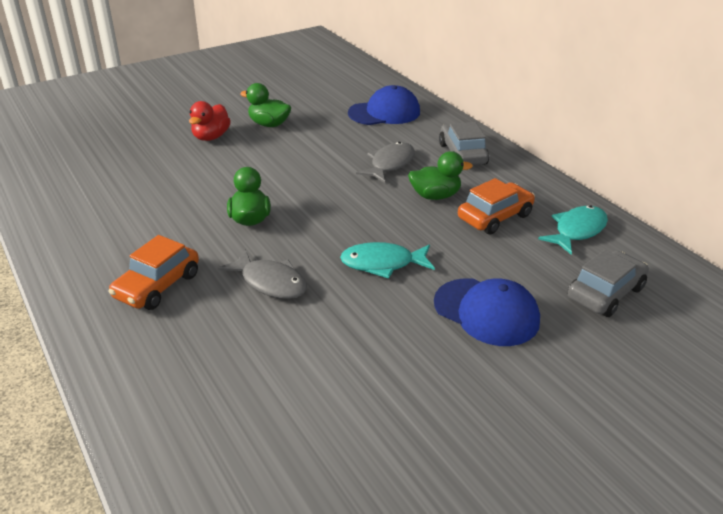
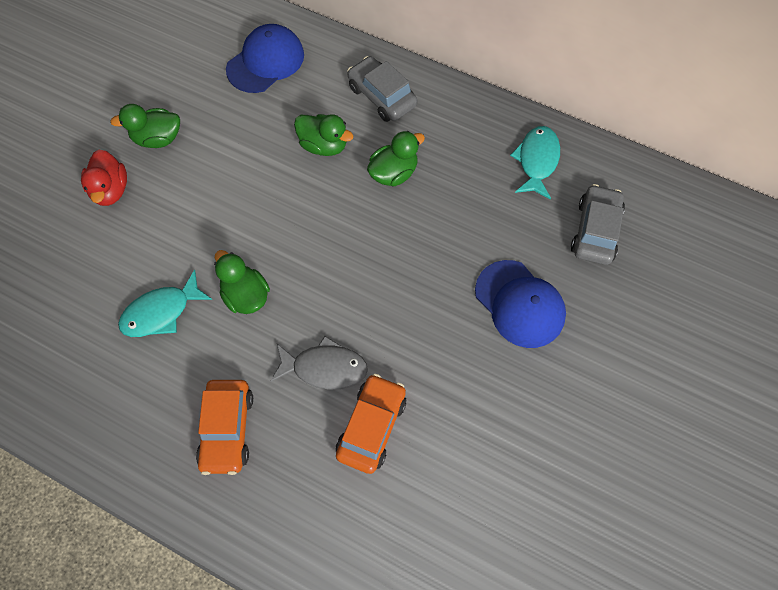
camera: 30 degrees left, 30 degrees up
(382, 263) = (404, 291): turquoise fish -> turquoise fish (161, 312)
(390, 164) = (324, 145): grey fish -> green duck
(486, 312) = (519, 304): blue cap -> blue cap turned 45 degrees clockwise
(495, 217) = (461, 177): orange car -> orange car (371, 426)

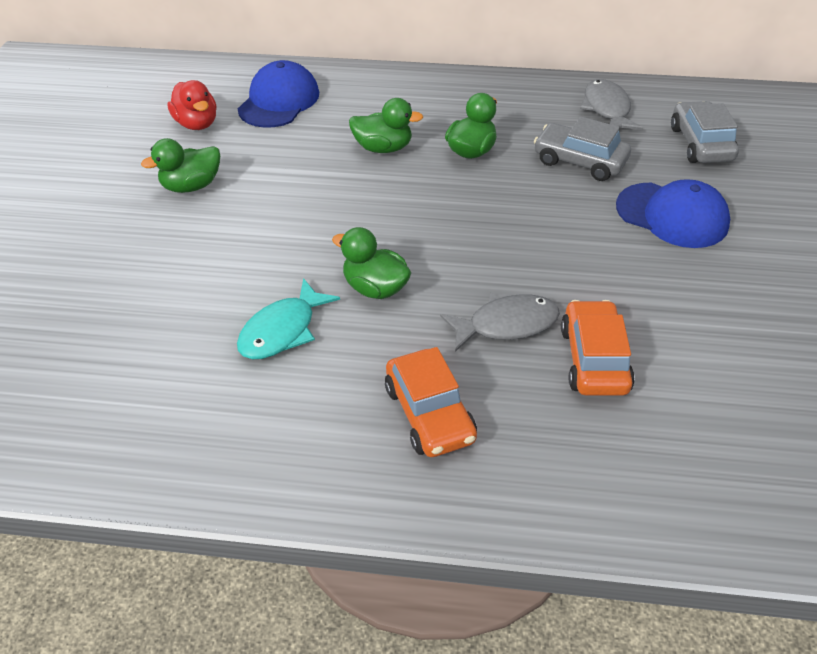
camera: 20 degrees left, 20 degrees down
(111, 190) = (158, 241): red duck -> red duck (197, 124)
(382, 96) = (419, 99): grey car -> grey car (580, 161)
(537, 161) = (607, 109): turquoise fish -> grey fish

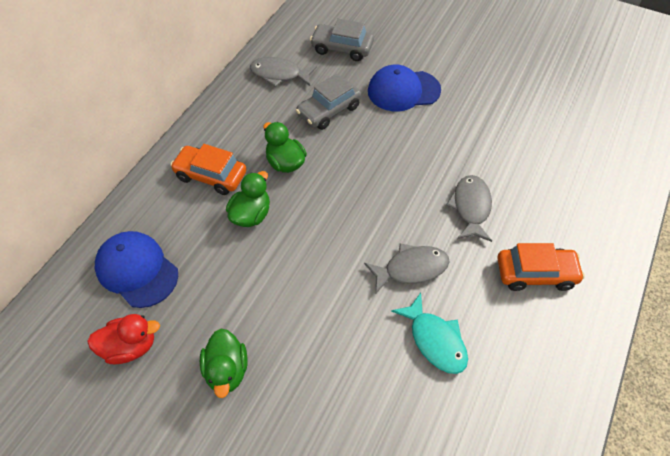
camera: 70 degrees left, 10 degrees up
(375, 288) = (411, 269): green duck -> grey fish
(594, 359) = (512, 176): orange car -> orange car (211, 175)
(672, 215) = (403, 91): blue cap -> blue cap turned 150 degrees counterclockwise

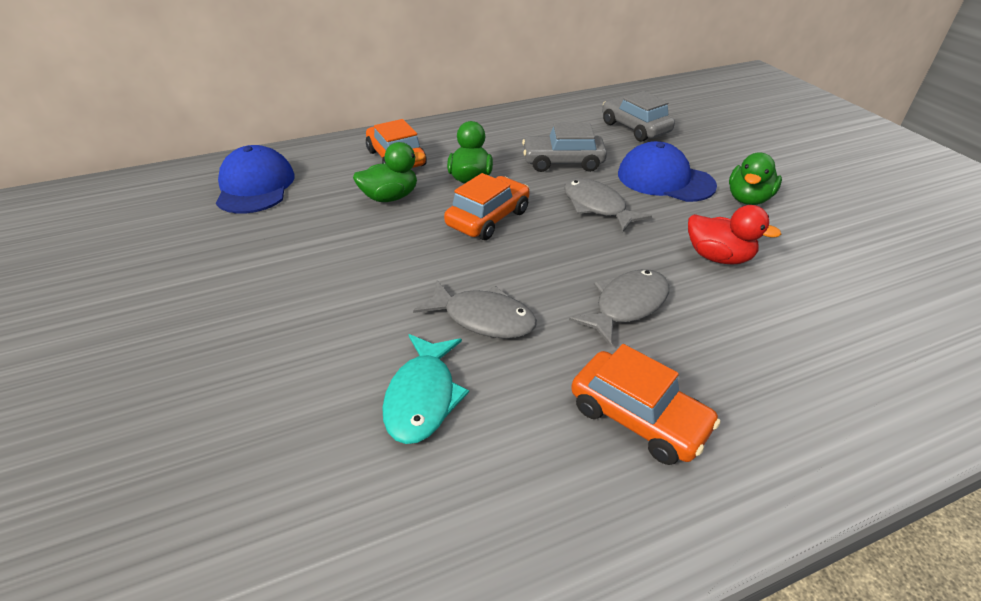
camera: 40 degrees right, 15 degrees down
(130, 346) = (177, 228): red duck -> red duck (718, 257)
(227, 370) = (210, 288): green duck -> green duck (748, 199)
(279, 74) = (548, 122): grey fish -> grey fish (597, 206)
(334, 191) = (488, 218): none -> orange car

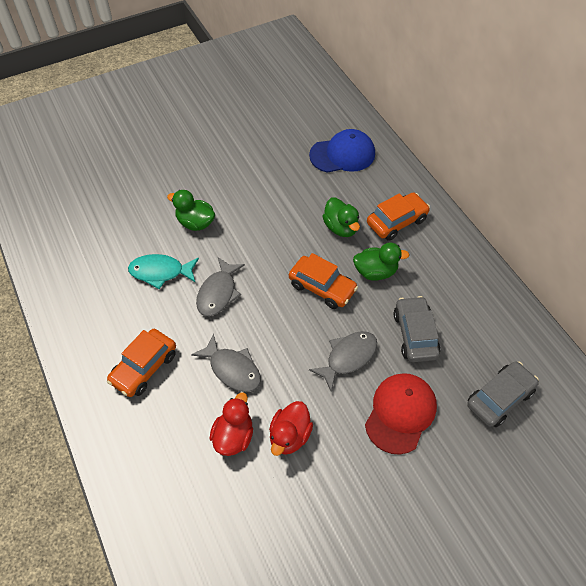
camera: 85 degrees right, 15 degrees up
(665, 180) = (400, 413): blue cap -> red cap
(735, 307) = (233, 436): none -> red duck
(748, 199) = (378, 478): green duck -> green duck (195, 223)

